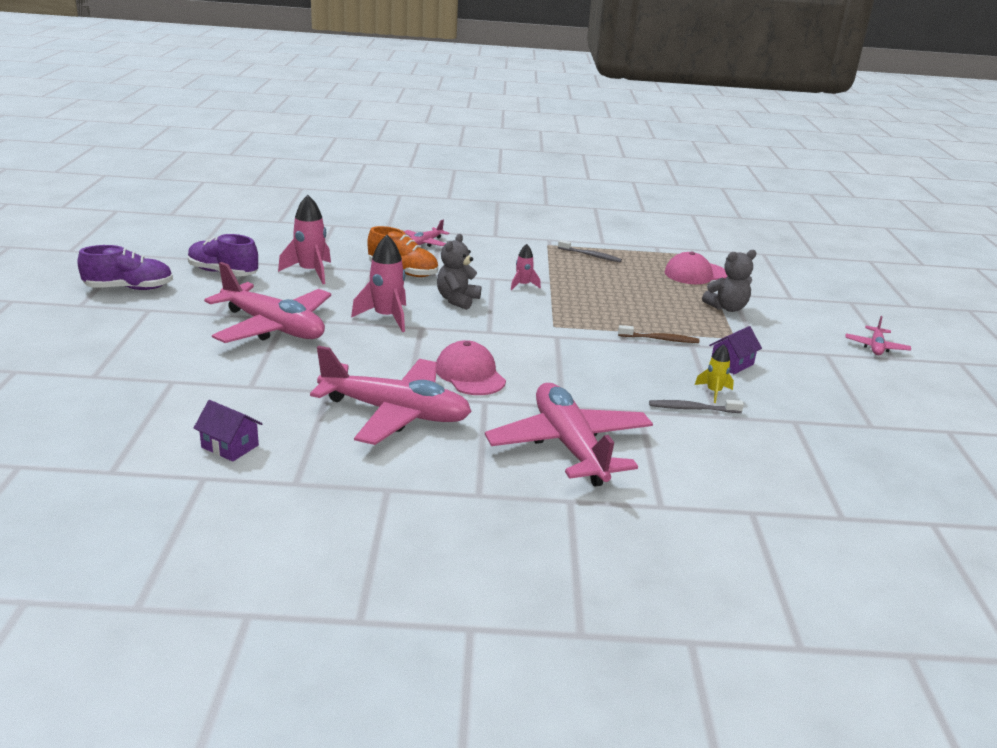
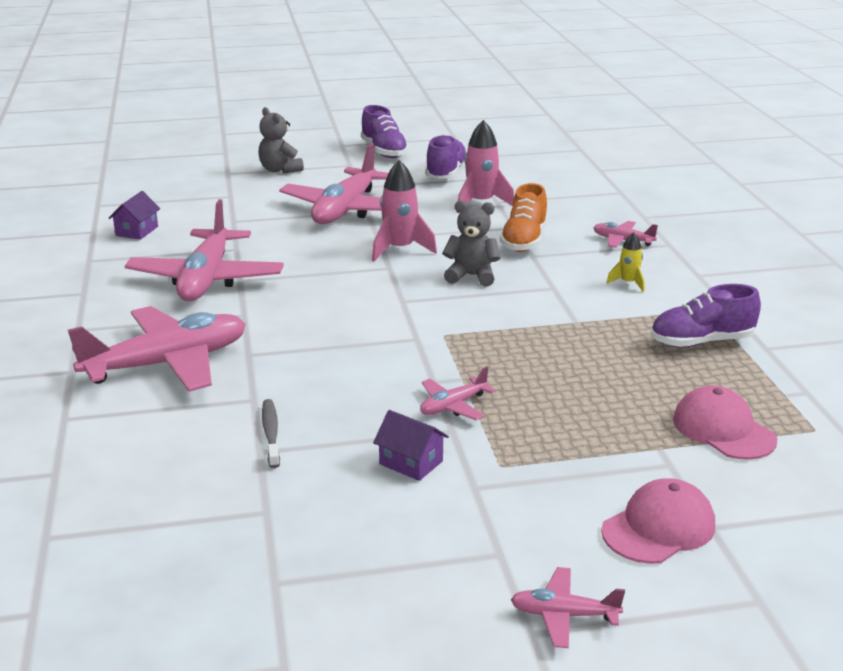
camera: 80 degrees right, 0 degrees up
(470, 374) = (296, 302): pink cap -> pink cap (659, 528)
(523, 285) = (548, 307): pink rocket -> none
(590, 255) = (701, 342): grey toothbrush -> purple shoe
(660, 339) = (453, 406): brown toothbrush -> pink plane
(713, 392) = (321, 448): yellow rocket -> yellow rocket (628, 283)
(727, 308) = (607, 459): grey teddy bear -> grey teddy bear (280, 170)

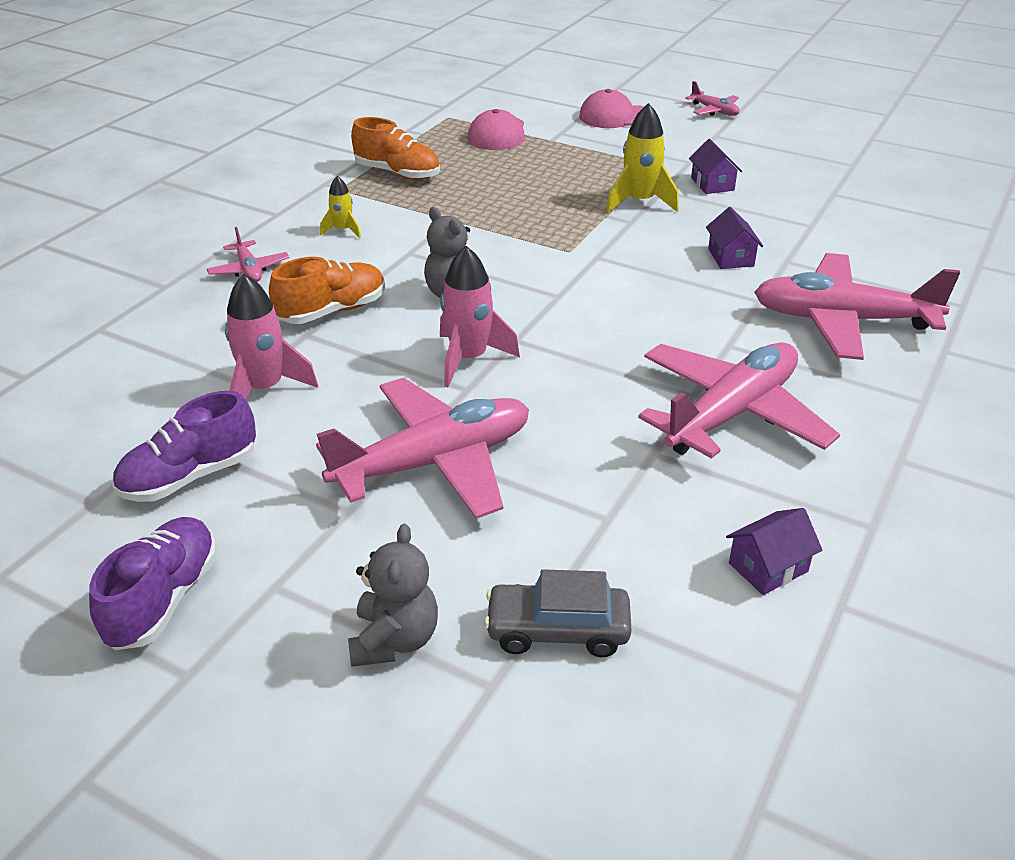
camera: 140 degrees left, 10 degrees up
(217, 189) = (557, 630): none -> grey car
(271, 433) = (792, 233): grey toothbrush -> none
(306, 382) = (730, 257): none -> purple house
(453, 406) = (639, 202): pink plane -> yellow rocket
(701, 342) = (398, 173): purple shoe -> orange shoe

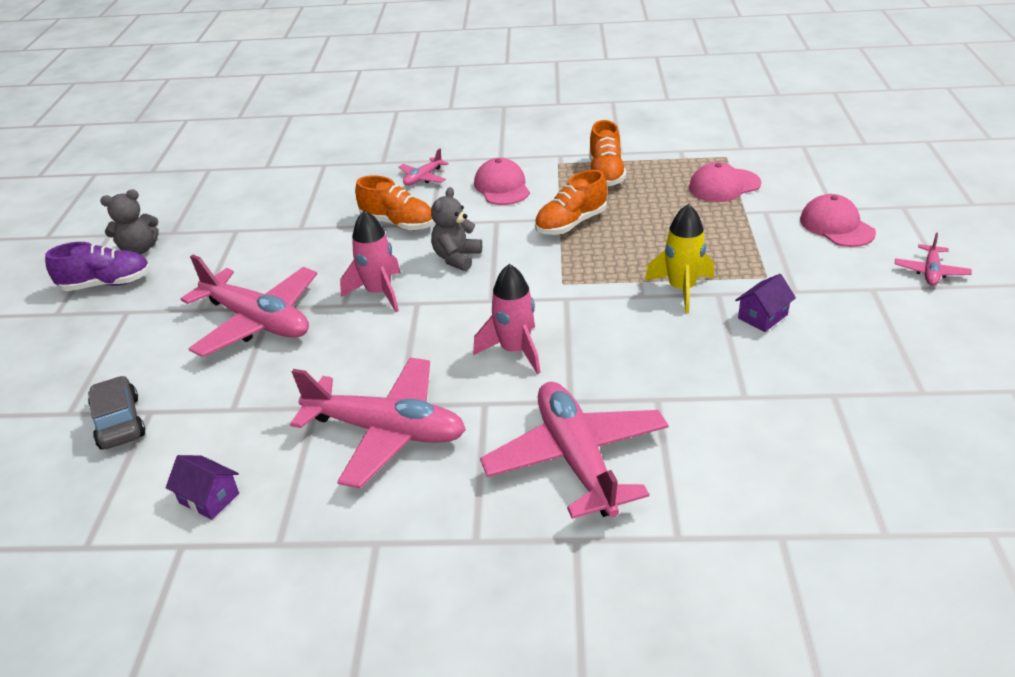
camera: 65 degrees right, 0 degrees up
(190, 477) = (205, 249): purple shoe -> none
(265, 389) = (298, 236): pink rocket -> pink rocket (515, 351)
(343, 230) = (502, 187): yellow rocket -> pink cap
(394, 640) = (96, 366): grey teddy bear -> grey teddy bear (139, 249)
(468, 216) = (571, 224): none -> orange shoe
(730, 257) = (631, 365): purple house -> none

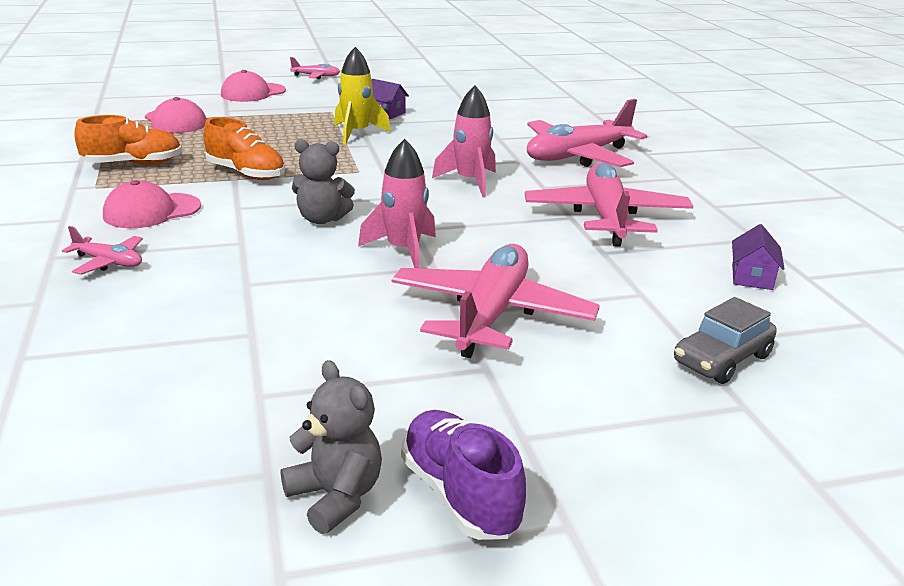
camera: 110 degrees left, 10 degrees down
(398, 223) = (242, 262): orange shoe -> none

